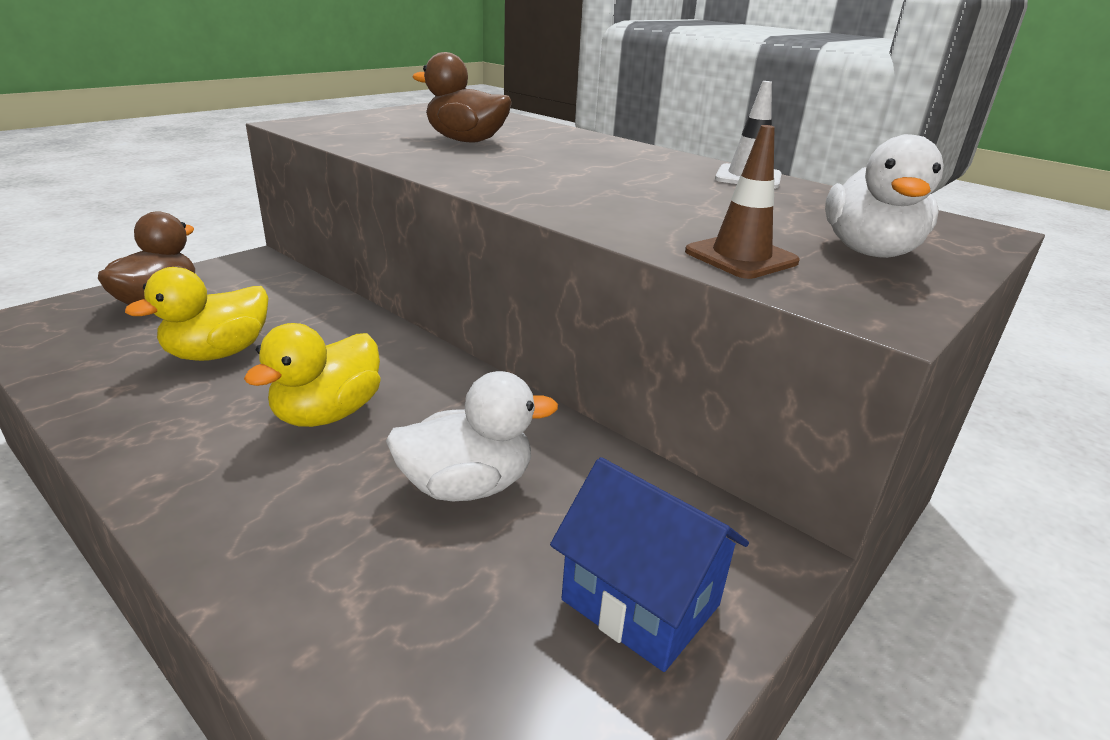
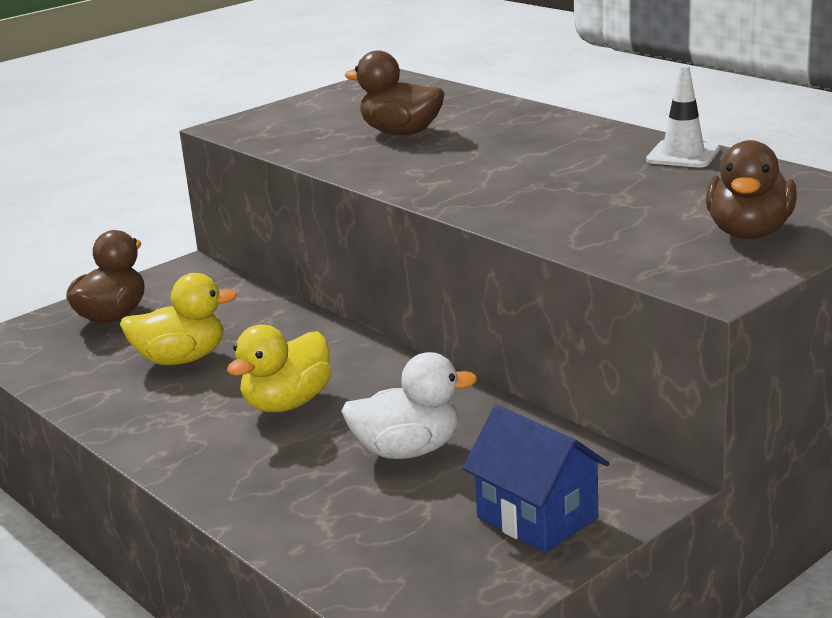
camera: 10 degrees right, 5 degrees down
(218, 353) = (181, 359): yellow duck -> yellow duck turned 150 degrees counterclockwise
(741, 257) = (627, 246): brown traffic cone -> none
(869, 251) = (749, 232): white duck -> brown duck

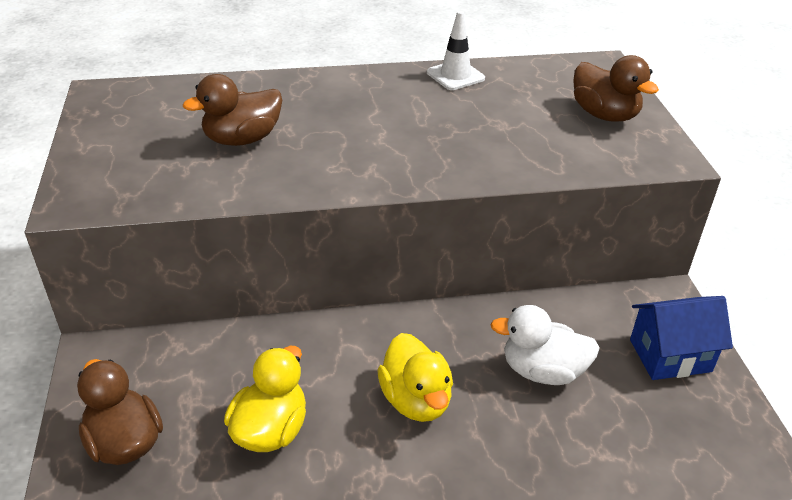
camera: 60 degrees left, 15 degrees up
(408, 450) = (542, 371): white duck -> white duck turned 105 degrees counterclockwise

